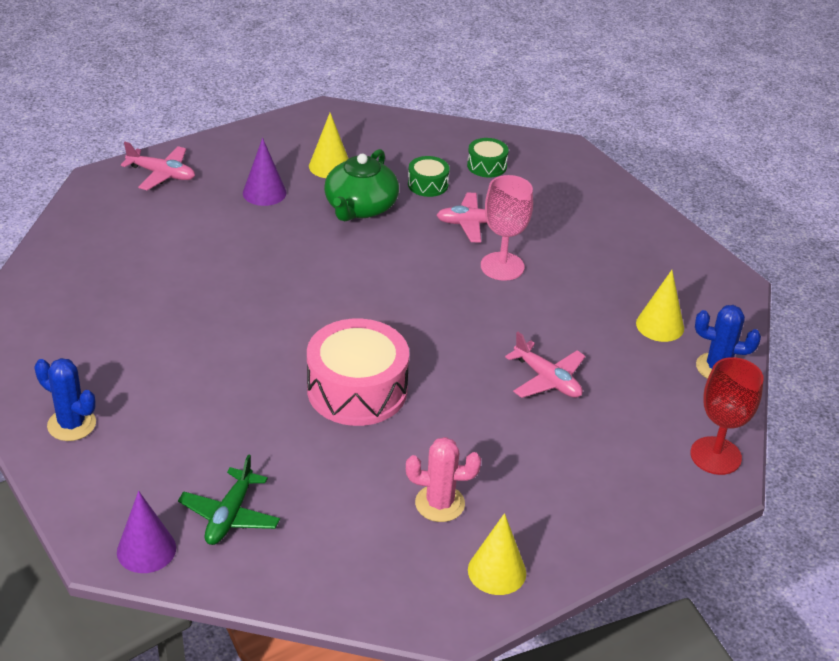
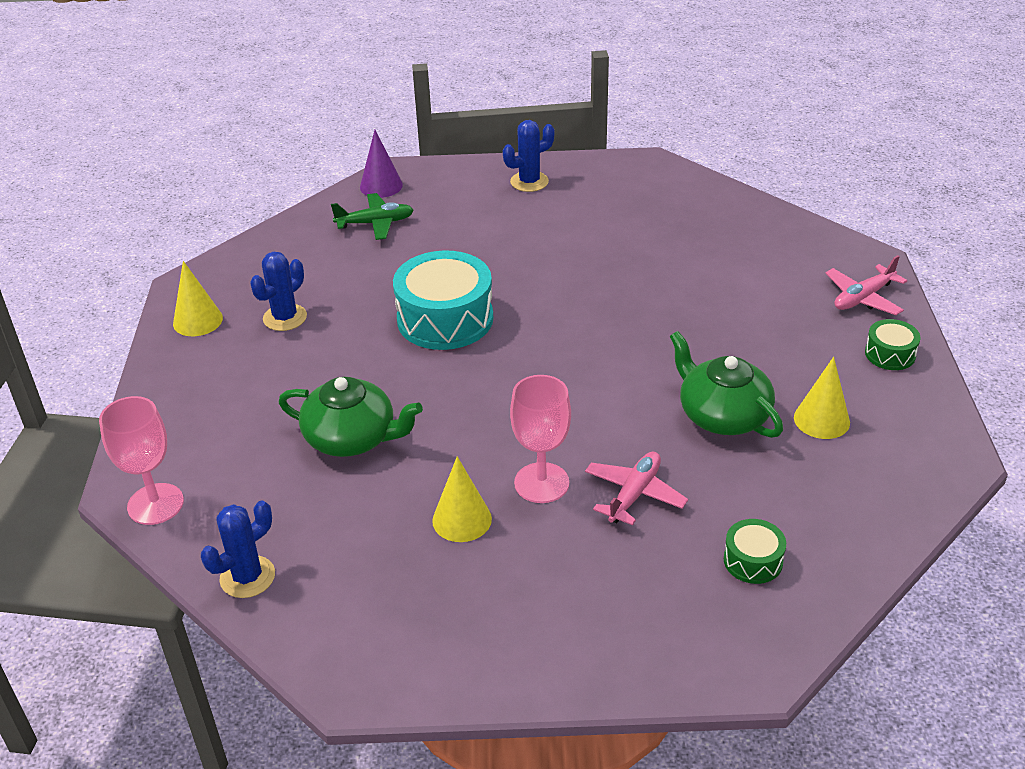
camera: 125 degrees right, 0 degrees up
(230, 515) = (375, 223): green plane -> green plane turned 120 degrees clockwise
(264, 192) = (791, 355): purple cone -> none
(357, 390) = (445, 319): pink drum -> turquoise drum
(428, 184) = (738, 487): green drum -> green drum (890, 354)
(440, 503) = (285, 318): pink cactus -> blue cactus
(547, 379) = (352, 438): pink plane -> green teapot
(660, 325) = (347, 565): yellow cone -> yellow cone (462, 519)
(715, 456) = (155, 504): red goblet -> pink goblet

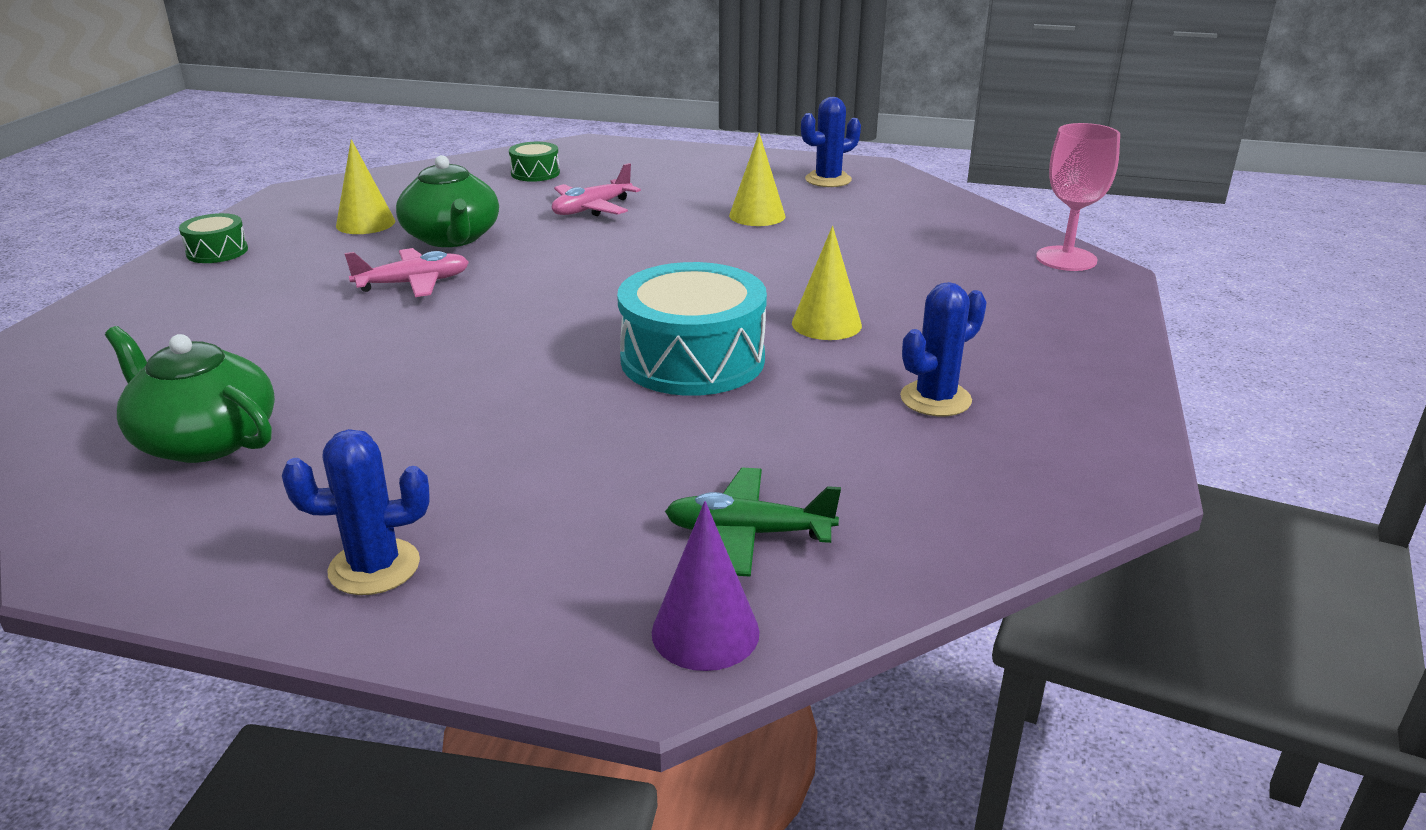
camera: 165 degrees left, 10 degrees down
(198, 321) = (1081, 418): yellow cone -> yellow cone (826, 324)
(247, 577) = (959, 212): blue cactus -> blue cactus (828, 180)
(352, 438) = (851, 274): green teapot -> green teapot (205, 440)
(541, 483) = (670, 224): pink goblet -> none
(863, 298) = (147, 297): pink plane -> pink plane (413, 283)

